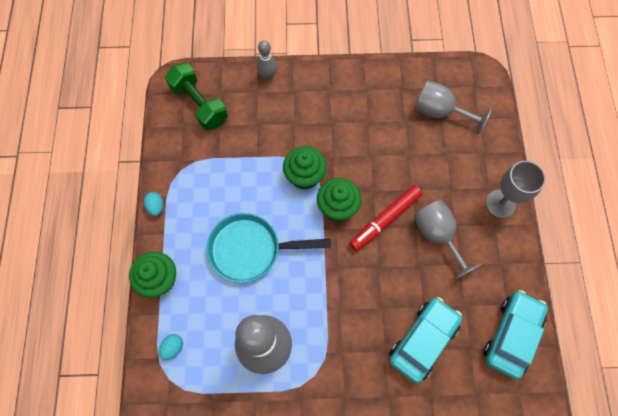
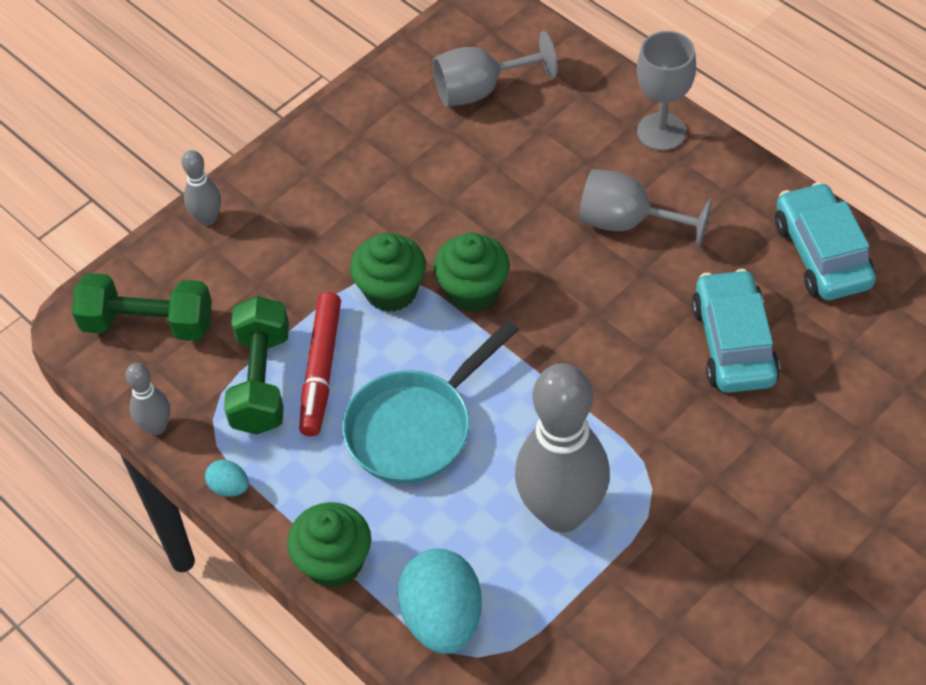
camera: 40 degrees left, 15 degrees down
(157, 154) = (156, 426): none -> grey bowling pin
(173, 347) = (442, 618): turquoise egg -> turquoise egg, size x2.21
(214, 170) = (261, 381): none -> green dumbbell
(385, 220) = (547, 257): red marker -> red marker (321, 370)

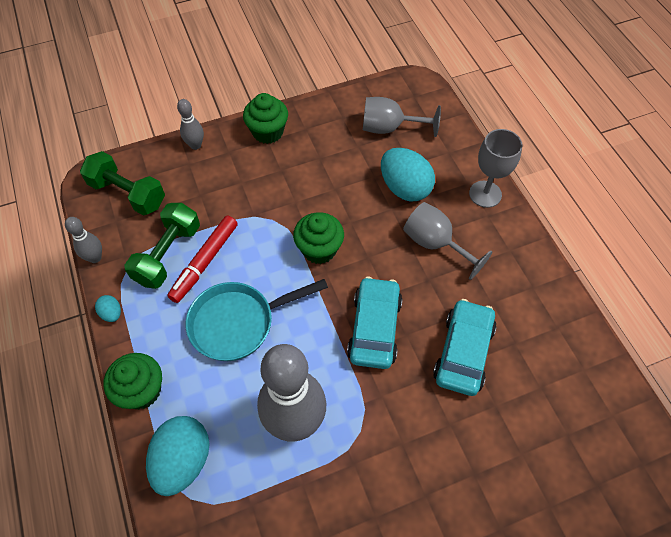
camera: 20 degrees right, 5 degrees up
(391, 291) = (272, 229): green cupcake -> green cupcake (268, 132)
(547, 165) = (404, 188): none -> turquoise egg
(822, 254) = (550, 315): turquoise car -> turquoise car (374, 328)

